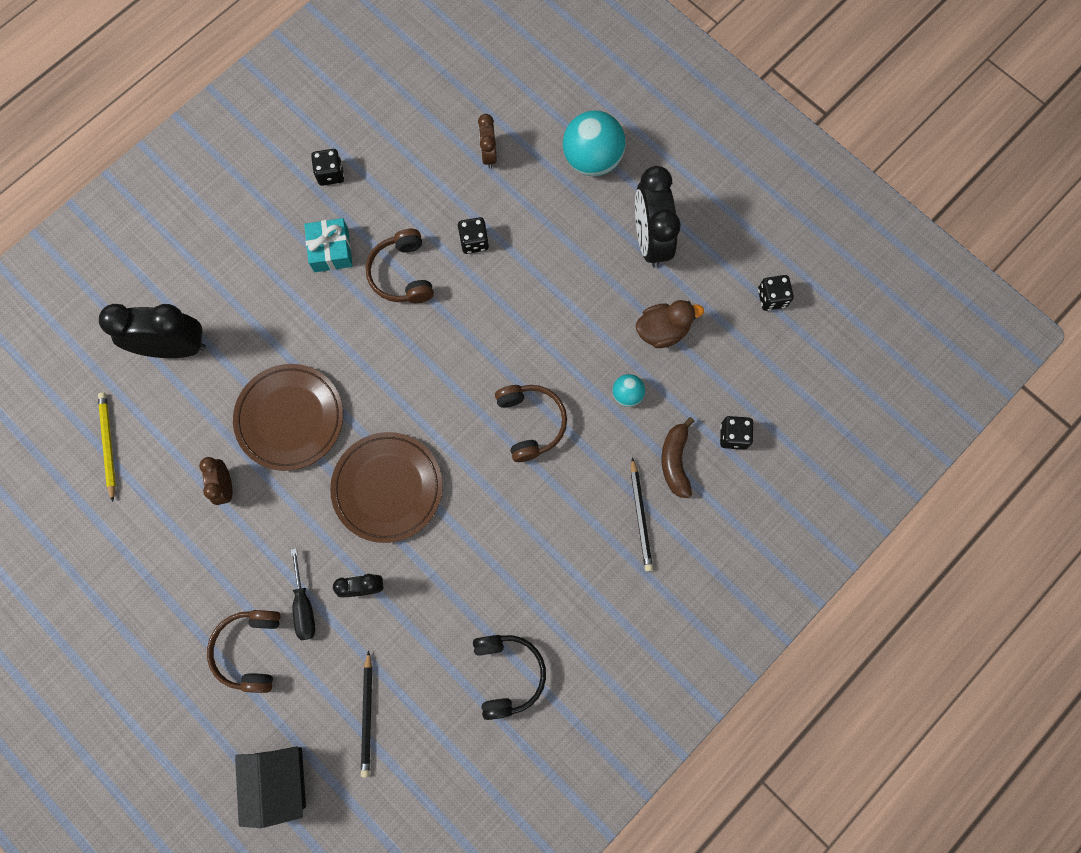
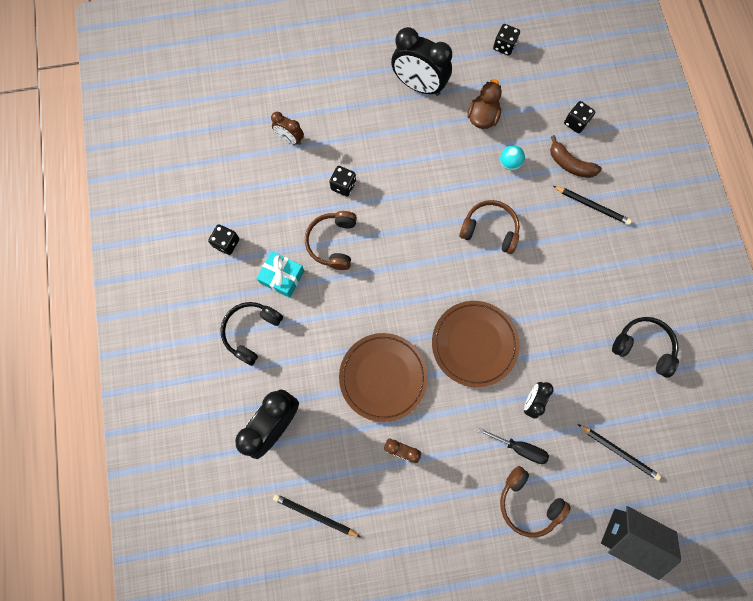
camera: 55 degrees left, 0 degrees up
(108, 445) = (315, 515): yellow pencil -> black pencil
(254, 261) = (252, 332): none -> black headphones
(402, 274) = (333, 243): brown headphones -> brown headphones turned 75 degrees clockwise
(592, 159) = (340, 83): turquoise ball -> none

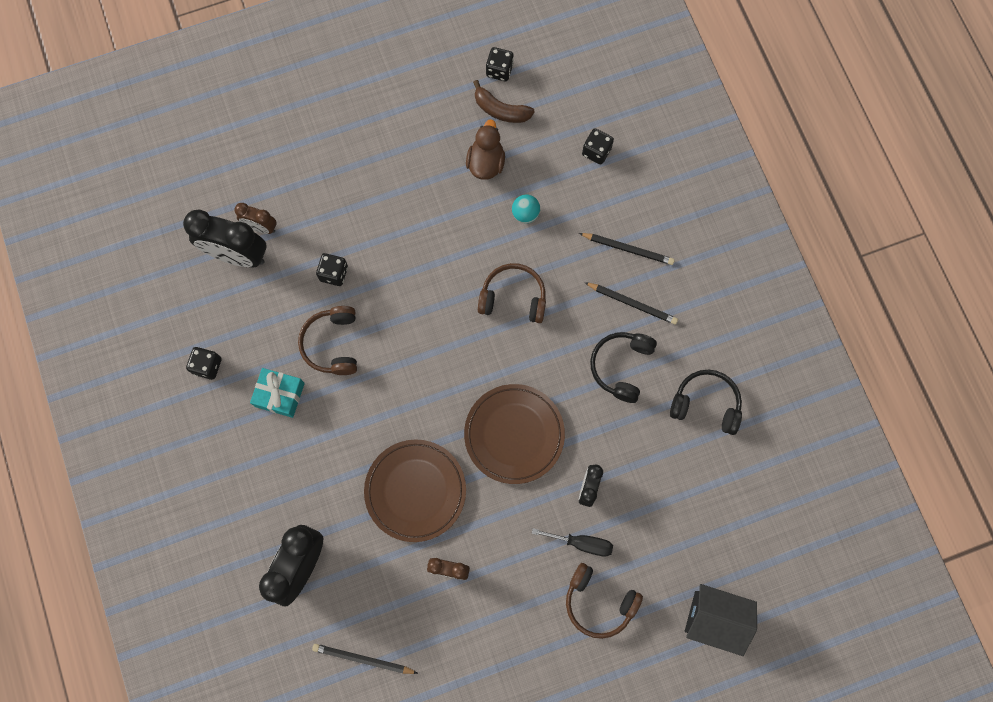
camera: 10 degrees left, 0 degrees up
(252, 332) = (255, 465): black headphones -> black headphones (621, 366)
(419, 86) = (404, 136): black clock -> black clock (237, 255)
(570, 164) = (596, 203): brown banana -> brown banana (501, 110)
(618, 452) = (692, 527): black pencil -> black pencil (632, 304)

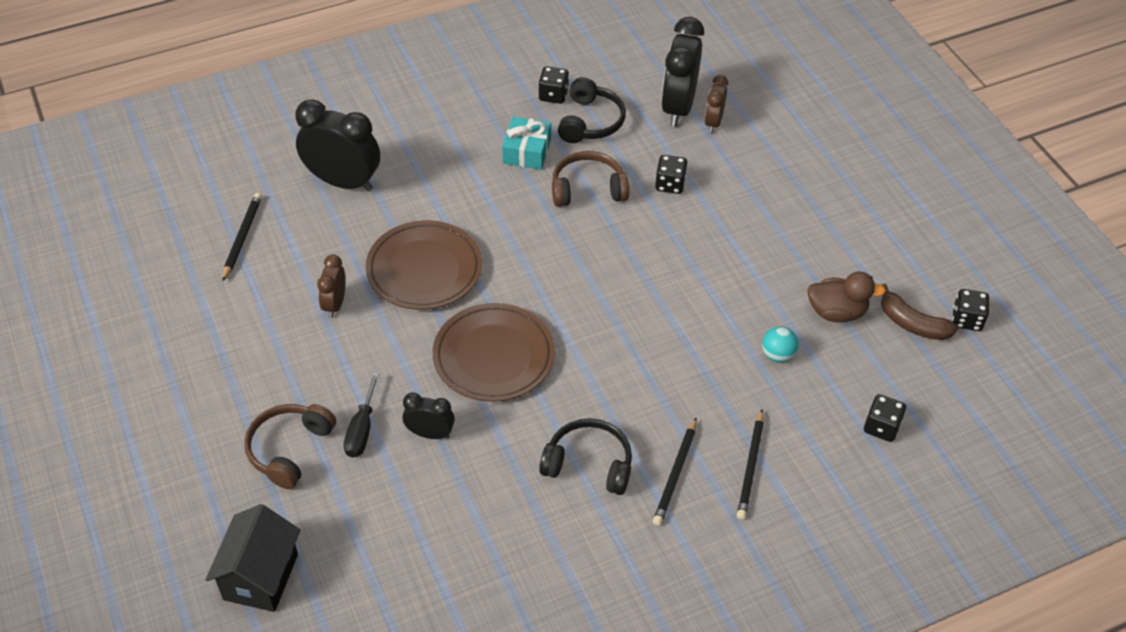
camera: 85 degrees right, 25 degrees down
(501, 110) = (912, 323): brown banana -> brown banana turned 75 degrees counterclockwise
(513, 298) = (665, 348): brown headphones -> none
(705, 404) = (545, 563): black headphones -> black headphones (590, 122)

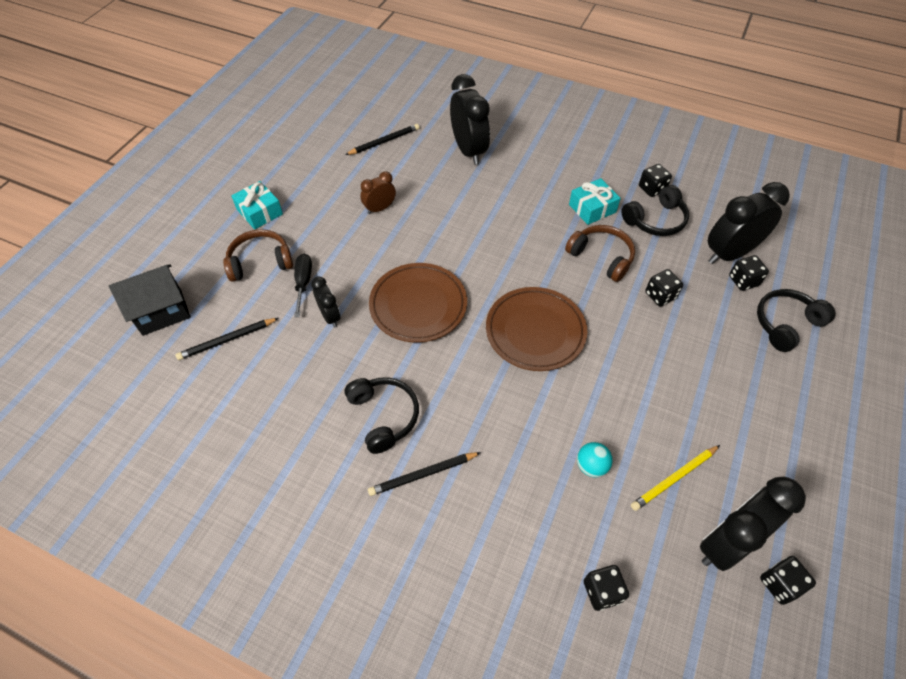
camera: 50 degrees right, 5 degrees up
(214, 407) = (259, 212): none -> turquoise gift
(362, 429) = (303, 283): black screwdriver -> black screwdriver turned 120 degrees clockwise
(424, 269) = (447, 227): brown plate -> brown plate (535, 331)
(713, 122) = (743, 281): brown clock -> black dice
(750, 467) = (474, 520): black pencil -> black pencil (227, 340)
(779, 134) = (786, 324): none -> black headphones
(836, 312) = (674, 478): brown duck -> yellow pencil
(912, 323) = (726, 542): brown banana -> black clock

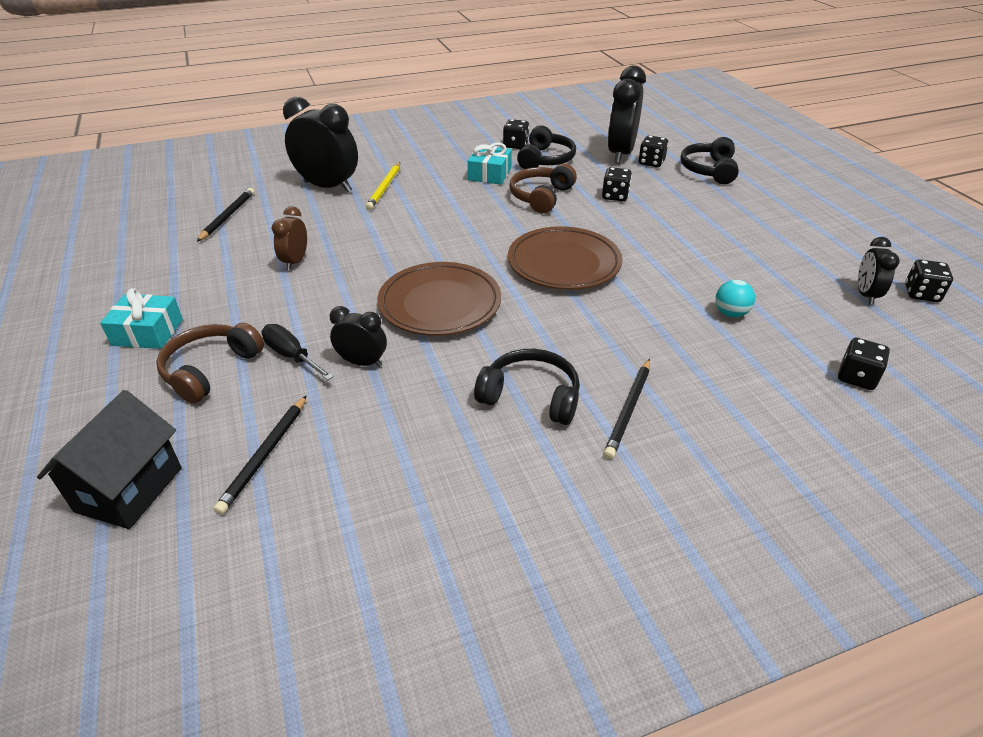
camera: 45 degrees left, 15 degrees down
(601, 257) = (541, 197): brown headphones -> brown headphones turned 60 degrees counterclockwise
(674, 478) = (785, 284): yellow pencil -> yellow pencil (384, 188)
(726, 542) = (865, 295): black clock -> black clock, size x0.53

